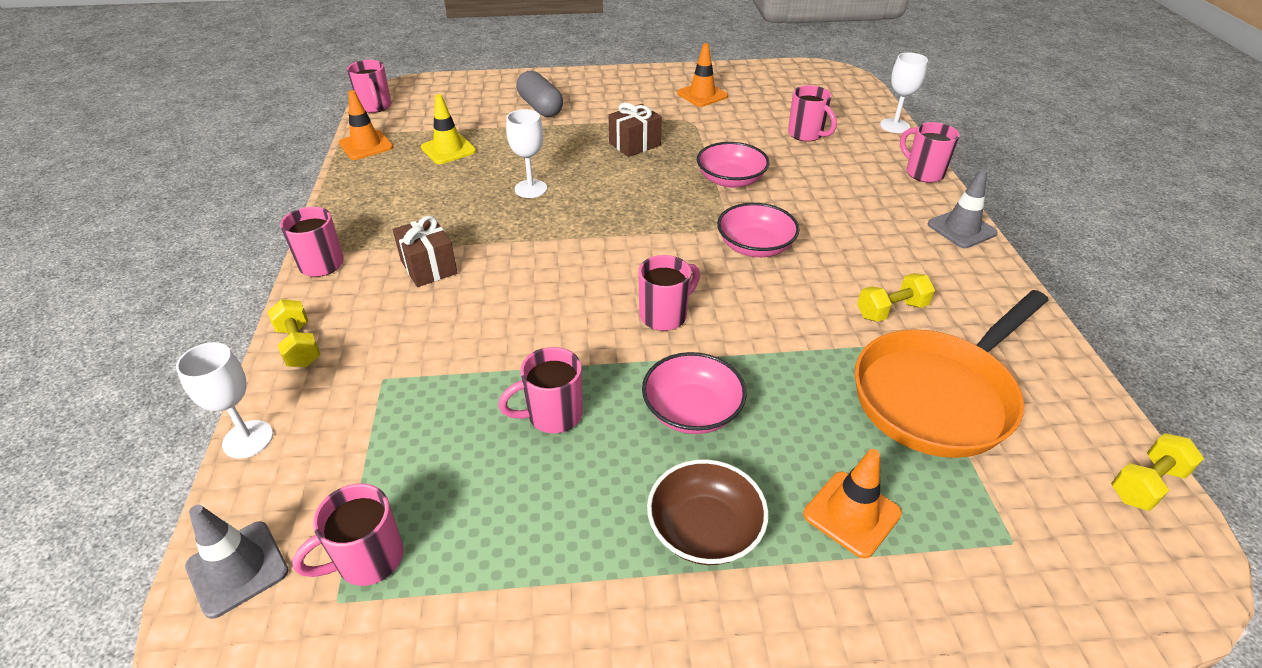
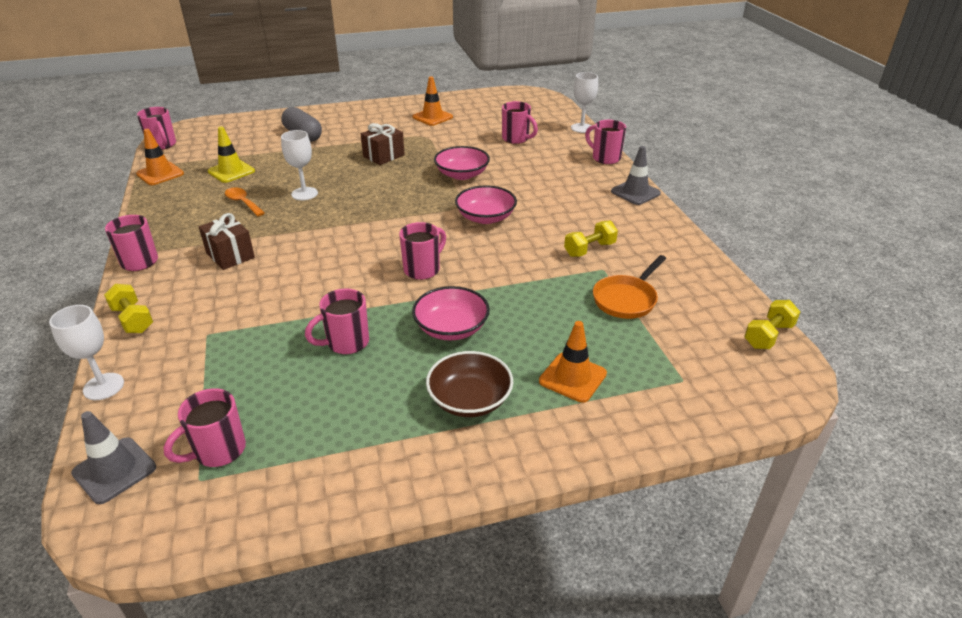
camera: 10 degrees left, 5 degrees down
(455, 194) = (243, 202): none -> orange spoon
(937, 396) = (626, 299): orange pan -> orange pan, size x0.56

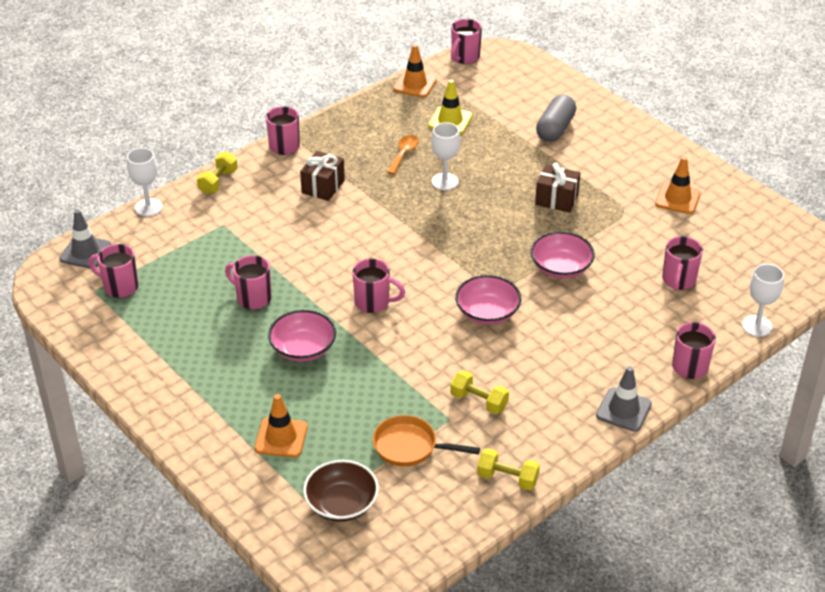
camera: 65 degrees right, 5 degrees up
(469, 399) = (225, 387): brown bowl -> brown bowl (341, 504)
(768, 336) = (411, 557): yellow dumbbell -> yellow dumbbell (507, 478)

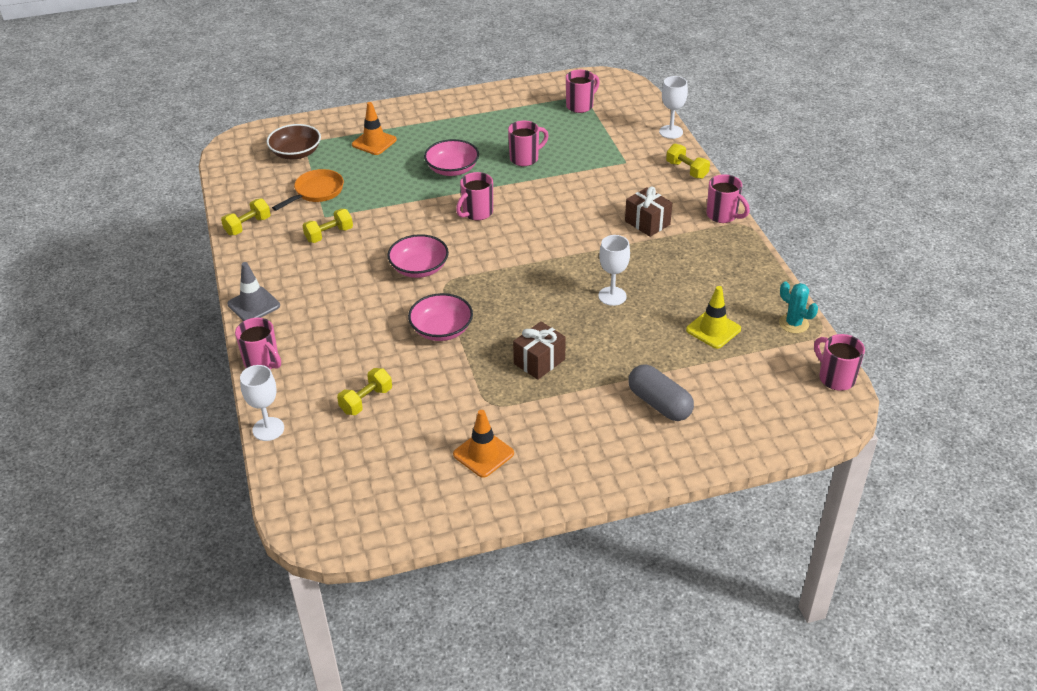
camera: 115 degrees right, 0 degrees up
(85, 252) = (631, 98): grey traffic cone -> none
(403, 154) = (671, 282): orange spoon -> none
(415, 84) = (793, 323): orange traffic cone -> turquoise cactus
(678, 281) = (366, 400): pink mug -> yellow dumbbell

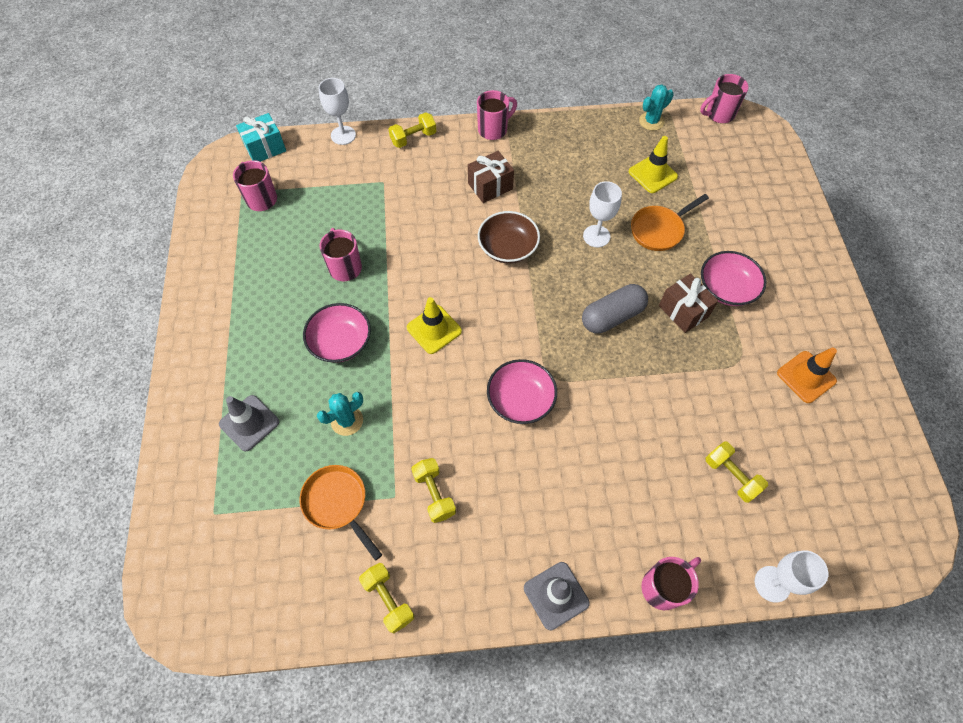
camera: 80 degrees left, 20 degrees up
(296, 153) = (236, 526): brown bowl -> brown bowl (508, 247)
(374, 142) = (249, 423): orange traffic cone -> grey traffic cone
(383, 184) = (347, 421): none -> turquoise cactus
(441, 329) = (627, 390): pink bowl -> pink bowl (726, 288)
(476, 213) = (434, 329): pink mug -> yellow traffic cone
(636, 96) = (265, 148): none -> turquoise gift
(637, 339) = (659, 230): none -> orange pan
(659, 404) = (744, 232): grey capsule -> grey capsule (612, 316)

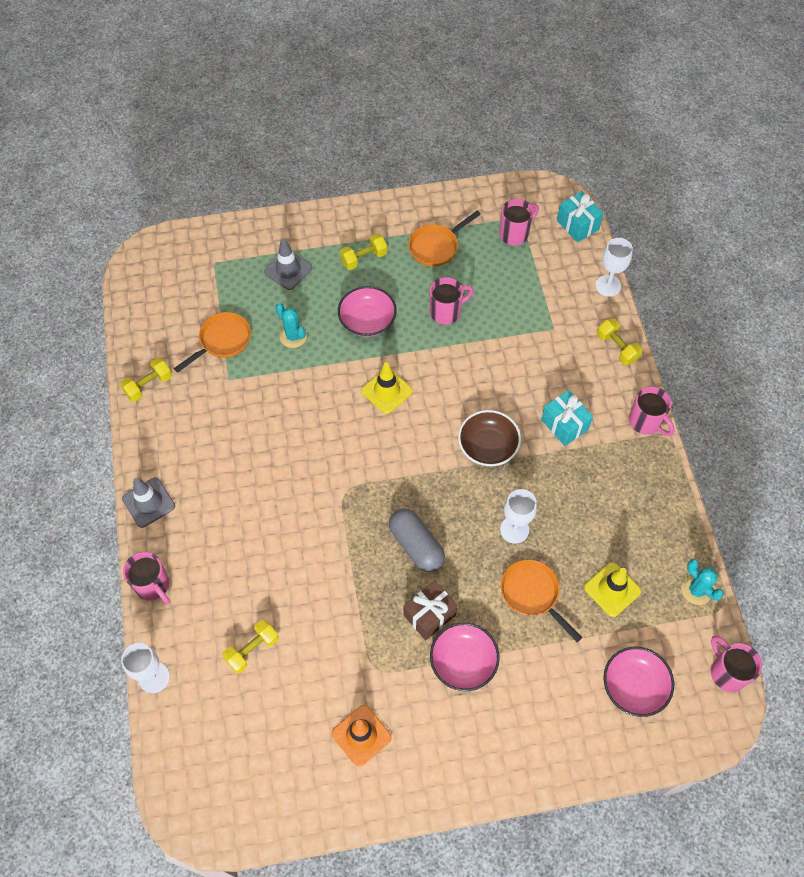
camera: 85 degrees right, 0 degrees up
(258, 269) = (436, 247): none -> orange pan
(434, 494) = (231, 407): yellow dumbbell -> yellow dumbbell (364, 258)
(490, 186) = (564, 425): brown gift -> turquoise gift
(520, 399) = (320, 467): pink bowl -> pink bowl (634, 686)

